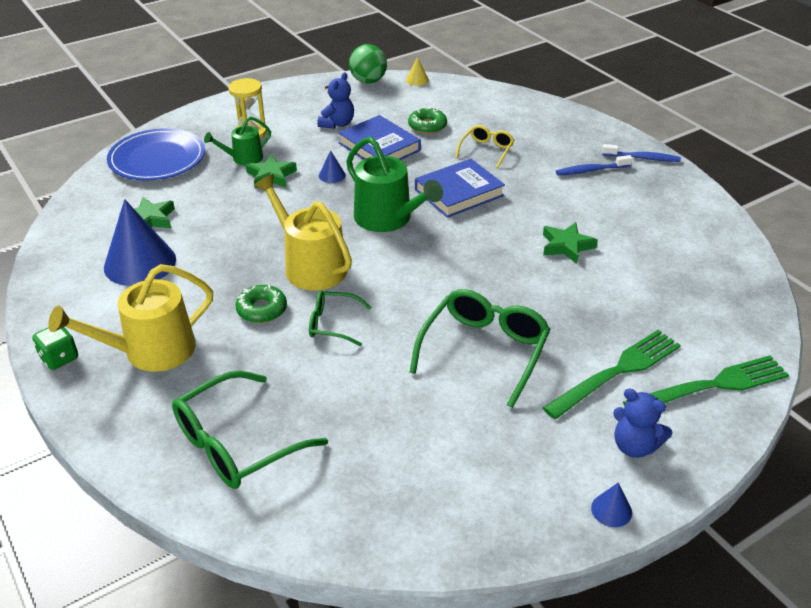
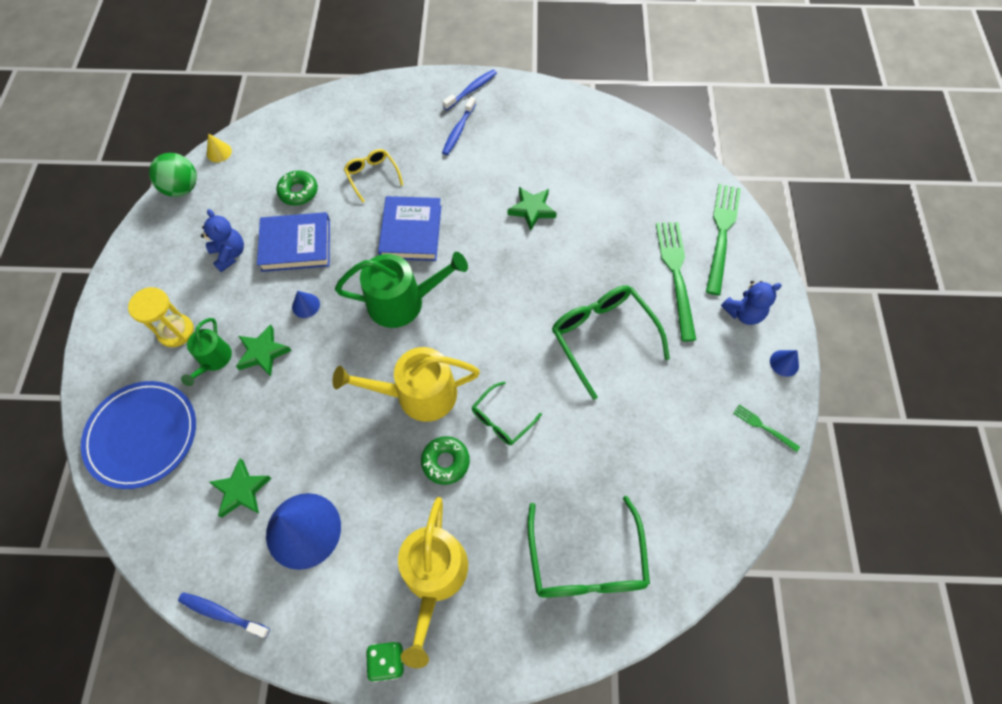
camera: 55 degrees left, 25 degrees up
(46, 256) = (222, 613): none -> blue toothbrush
(510, 524) = (763, 427): none -> green fork

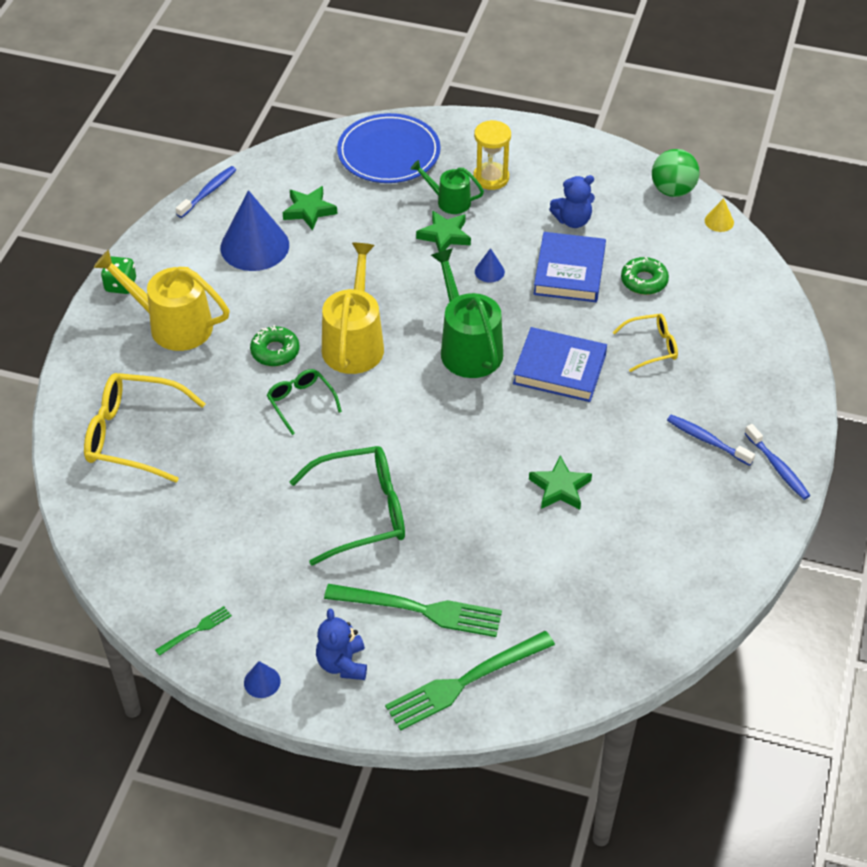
camera: 105 degrees right, 15 degrees down
(402, 302) = (468, 347): green watering can -> green watering can turned 150 degrees clockwise
(586, 561) = (133, 435): green glasses -> yellow glasses
(721, 233) = (465, 682): green fork -> green fork turned 120 degrees clockwise

